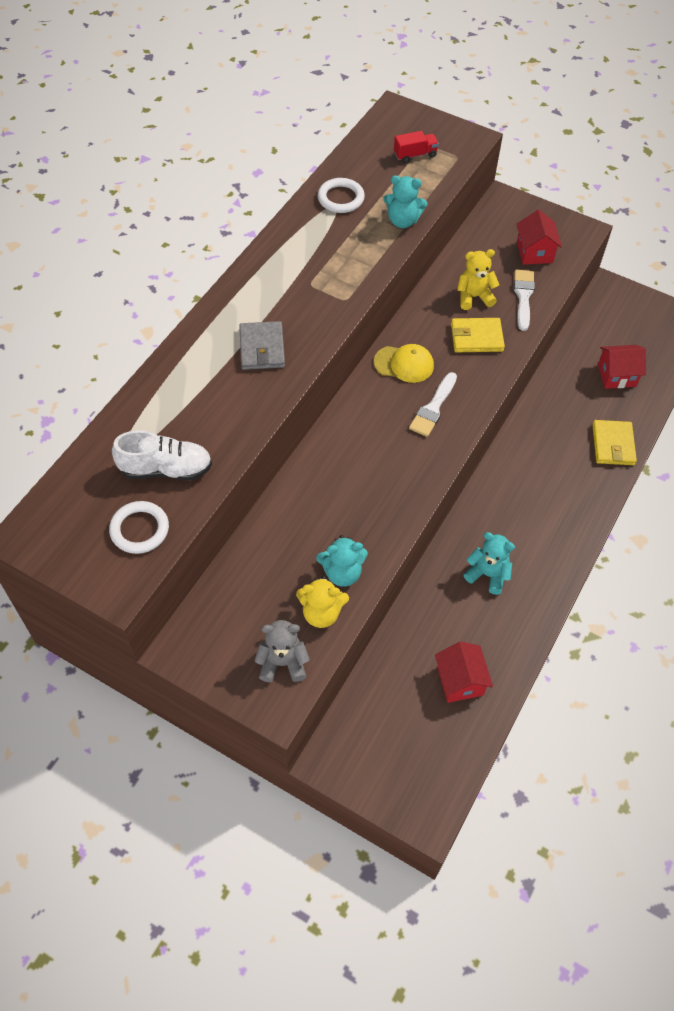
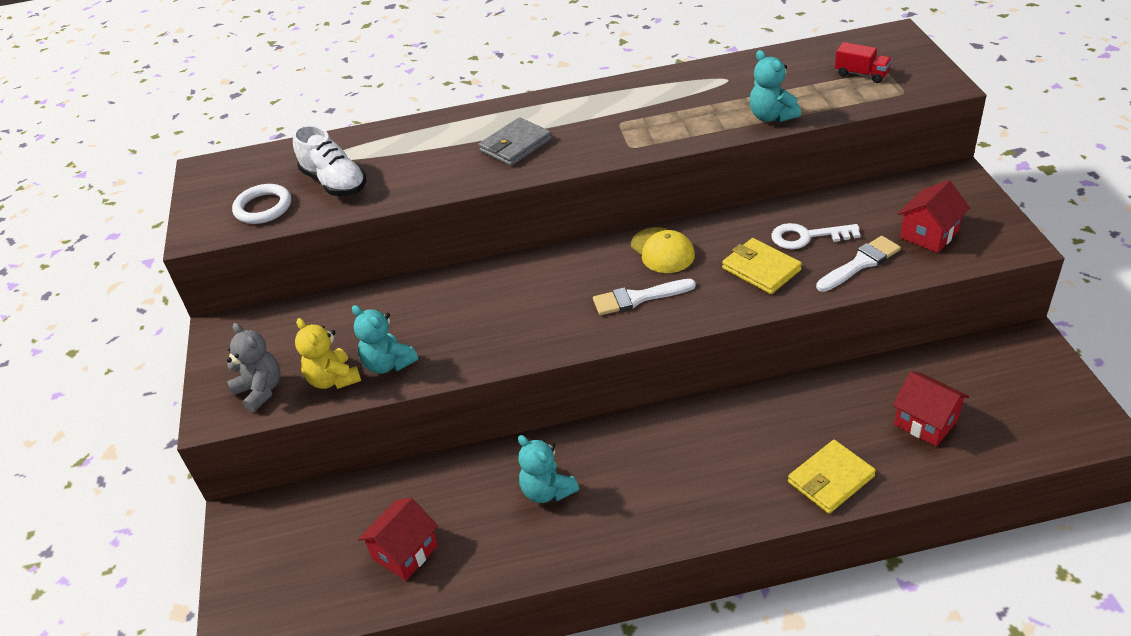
camera: 55 degrees right, 15 degrees down
(341, 198) = (740, 77): white ring -> none
(474, 297) = (807, 237): yellow teddy bear -> white key
(487, 574) = (547, 491): turquoise teddy bear -> turquoise teddy bear turned 150 degrees clockwise

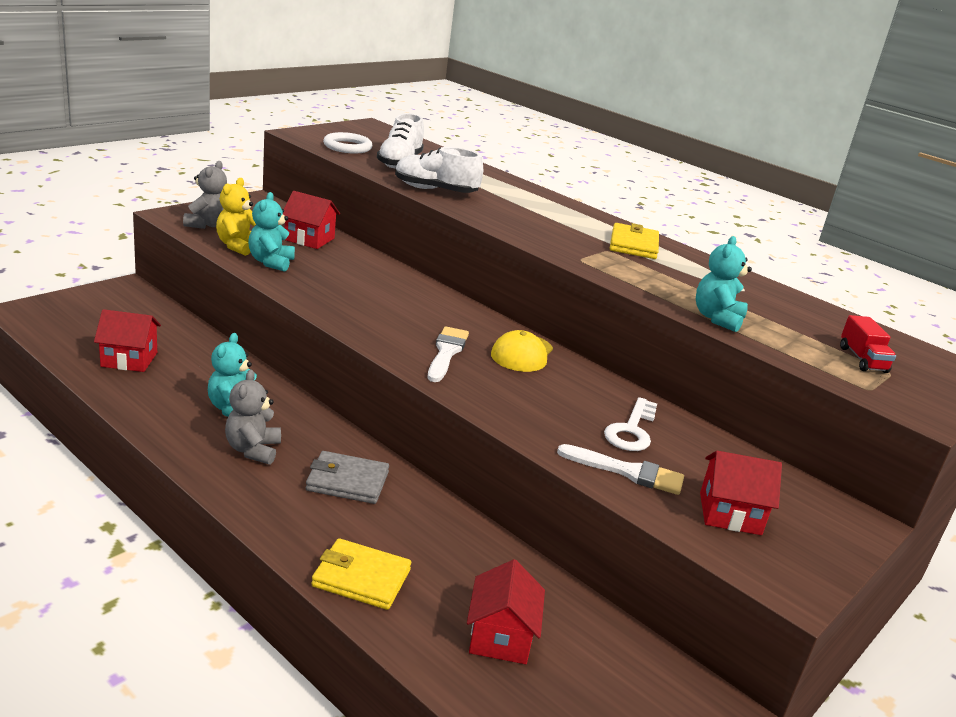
camera: 45 degrees right, 15 degrees down
(350, 317) = (309, 239): none -> red house
(425, 182) = (435, 190): none -> white shoe
(515, 145) = (522, 214): grey wallet -> grey wallet (347, 481)
(622, 496) = (253, 450): none -> grey teddy bear
(638, 298) = (446, 352): white brush -> white brush turned 60 degrees clockwise
(761, 269) = (553, 411): yellow wallet -> yellow wallet (633, 245)
(807, 237) = (631, 430): white key -> white key turned 120 degrees counterclockwise

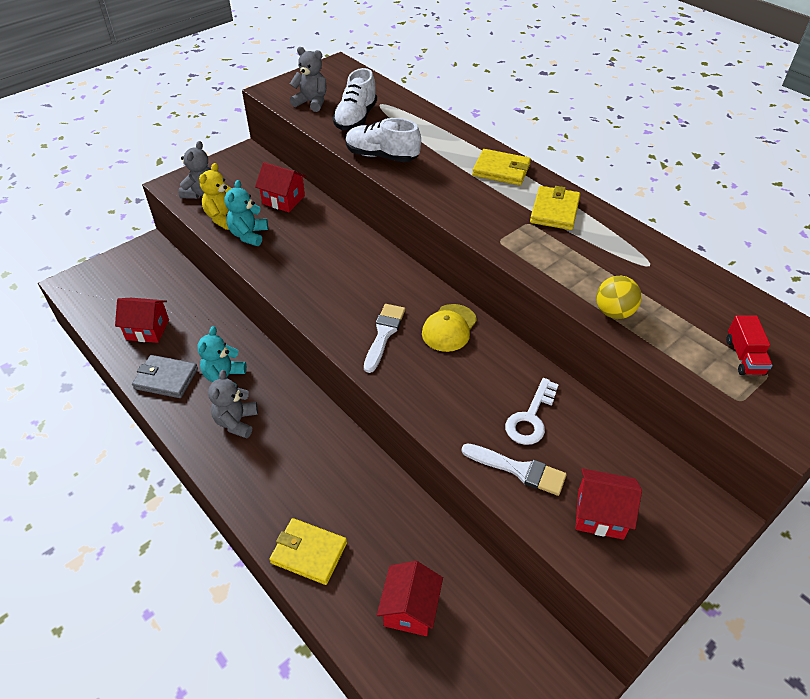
camera: 10 degrees right, 20 degrees up
(347, 147) = (312, 102): white ring -> grey teddy bear
(347, 481) = (307, 451): grey wallet -> grey wallet (166, 379)
(568, 212) = (501, 170): none -> yellow wallet
(717, 318) = (613, 312): turquoise teddy bear -> yellow ball

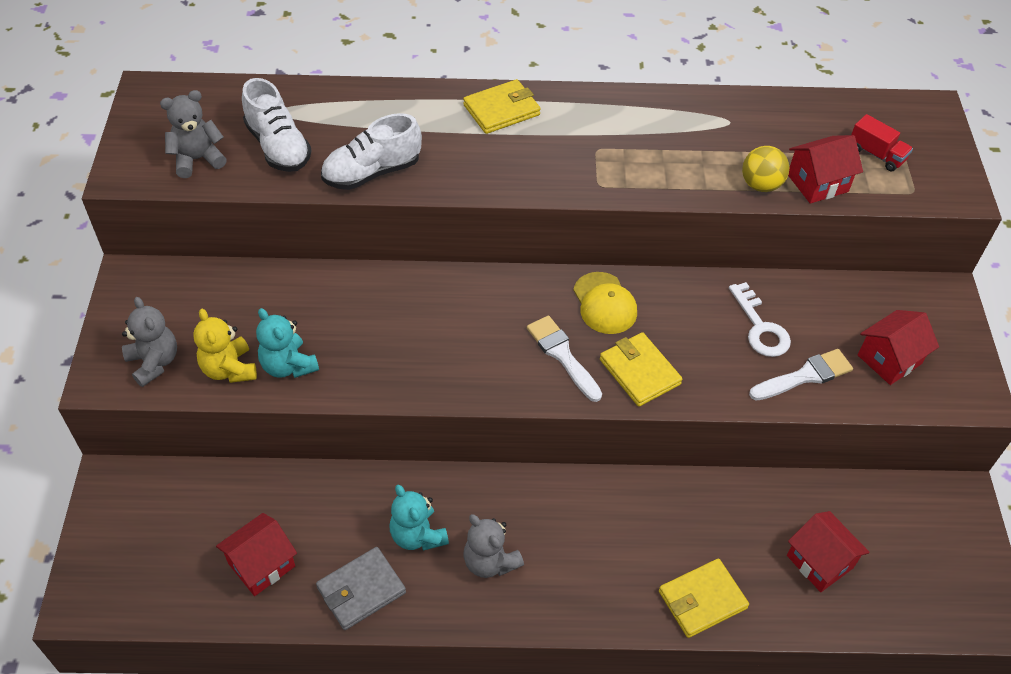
camera: 50 degrees left, 5 degrees up
(283, 200) = (264, 298): red house -> red house (817, 183)
(554, 211) = (600, 121): yellow wallet -> yellow wallet (639, 372)

